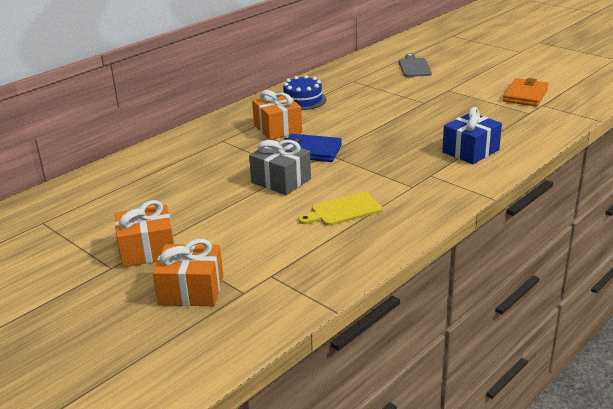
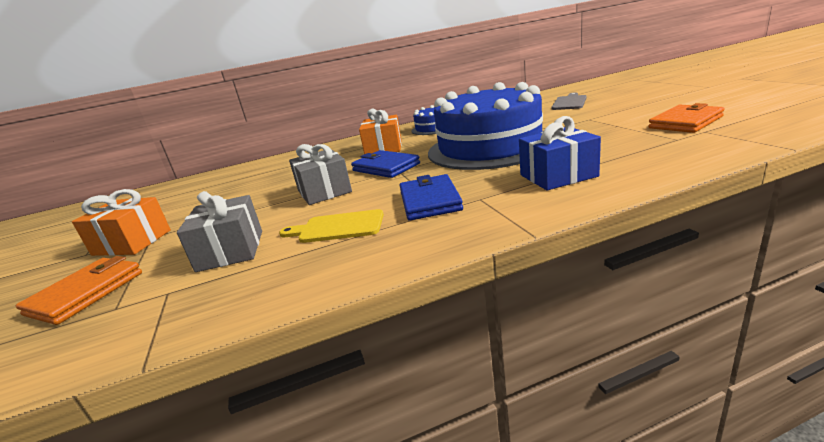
camera: 30 degrees right, 5 degrees down
(191, 290) = (86, 293): orange gift -> orange wallet
(273, 240) = (231, 250): none -> grey gift
(388, 124) = (489, 147): none -> blue cake
(393, 180) = (430, 201): none -> blue wallet

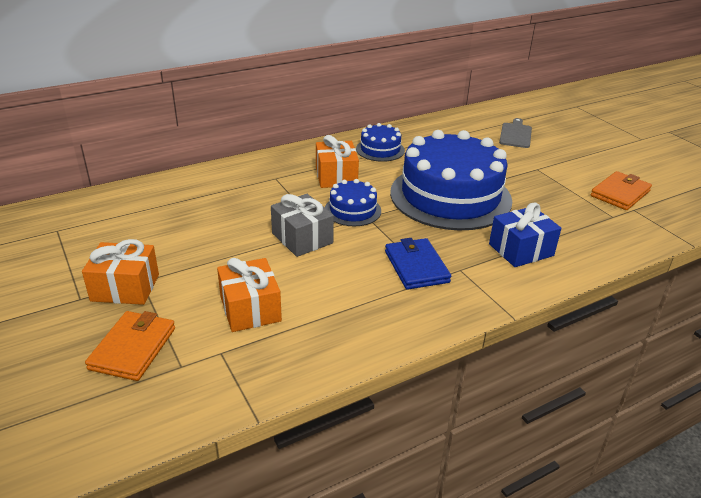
camera: 15 degrees left, 10 degrees up
(231, 250) = (250, 309): grey gift -> orange gift
(338, 227) = (343, 290): yellow cutting board -> none
(386, 167) = (352, 210): blue wallet -> blue cake

